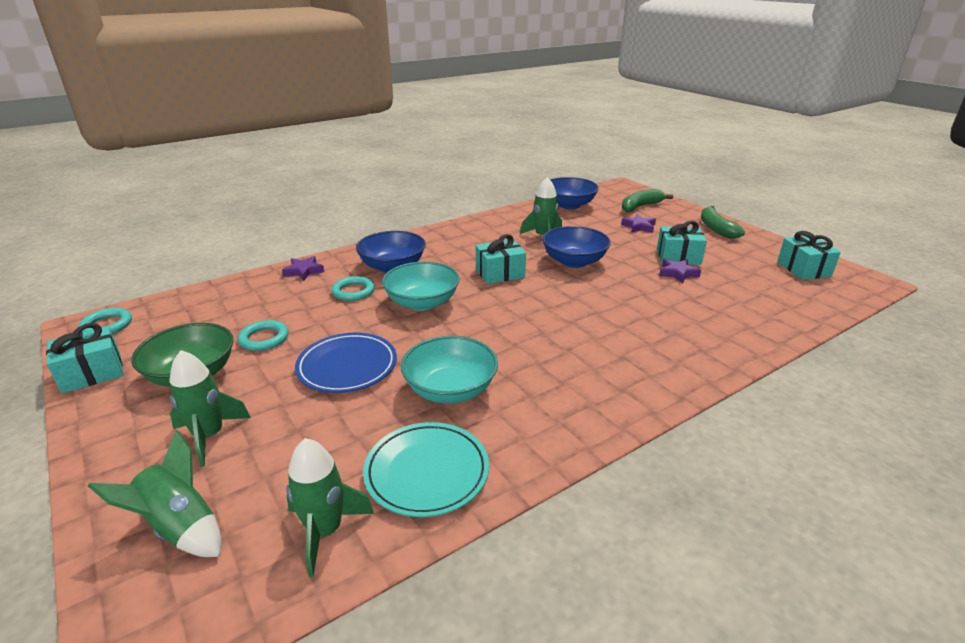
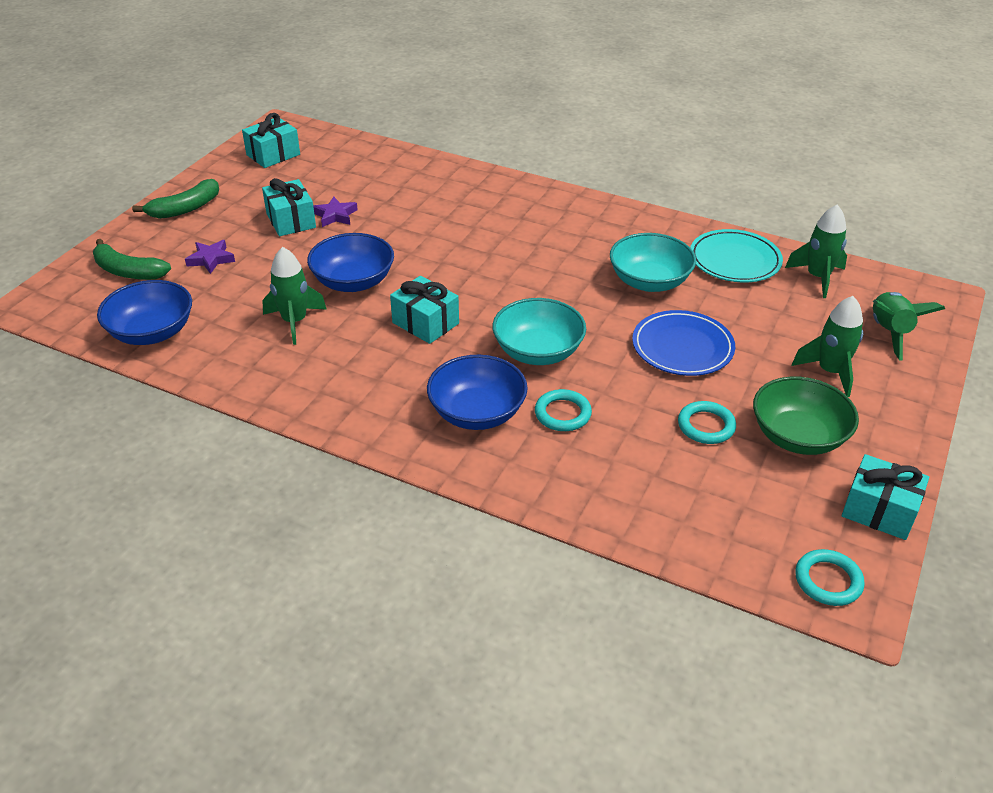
camera: 120 degrees left, 10 degrees up
(303, 271) = (556, 488): purple star -> none

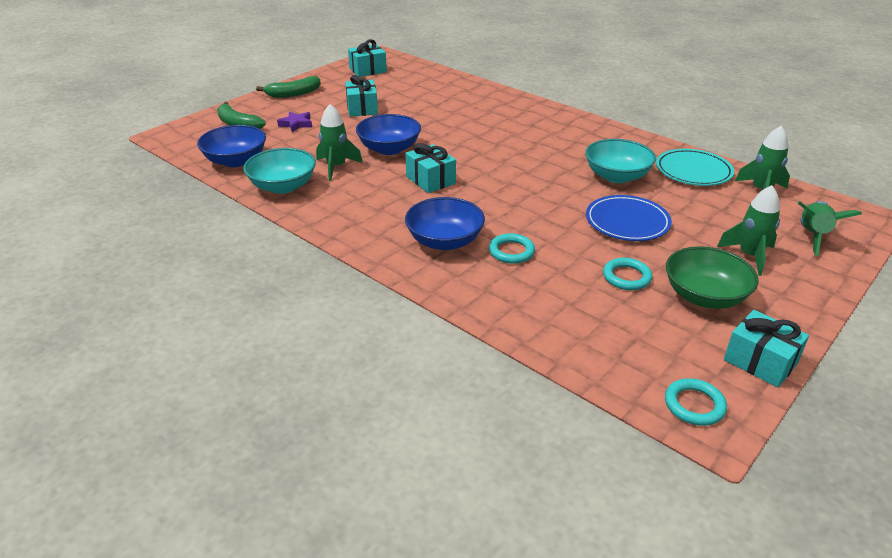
camera: 15 degrees right, 5 degrees down
(335, 215) = (394, 109): purple star -> none
(538, 351) = (509, 209): turquoise bowl -> turquoise bowl (283, 186)

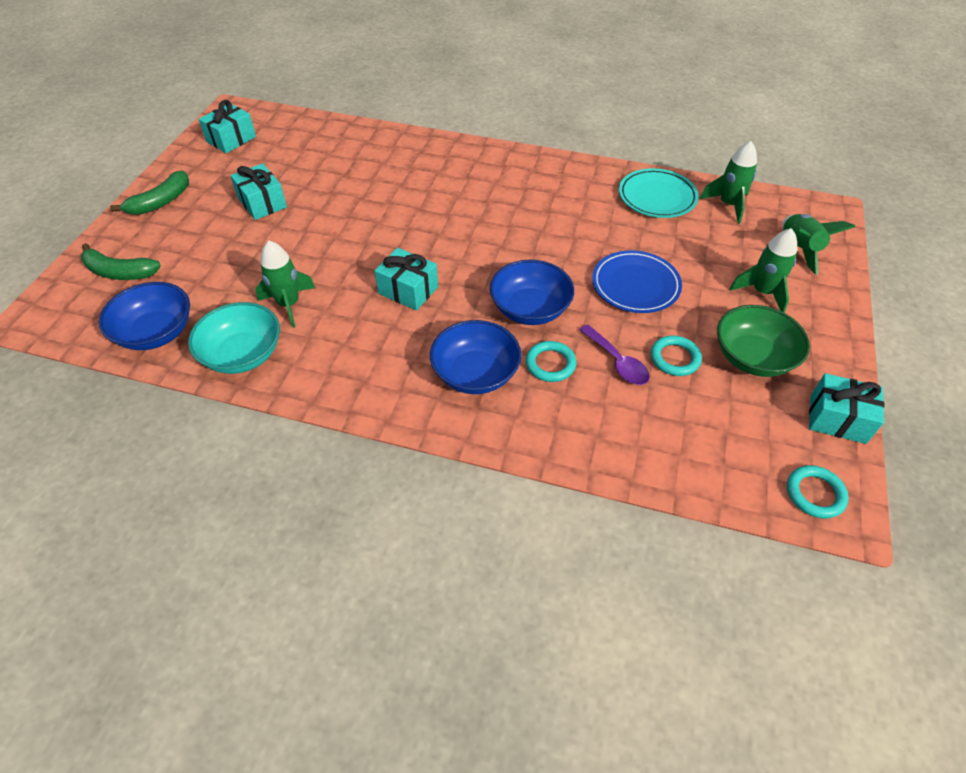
camera: 25 degrees left, 15 degrees up
(296, 124) = (196, 250): purple star -> none
(389, 149) = (333, 257): blue bowl -> blue bowl (530, 309)
(571, 265) = (617, 362): none -> purple spoon
(616, 176) = (591, 225): turquoise bowl -> none

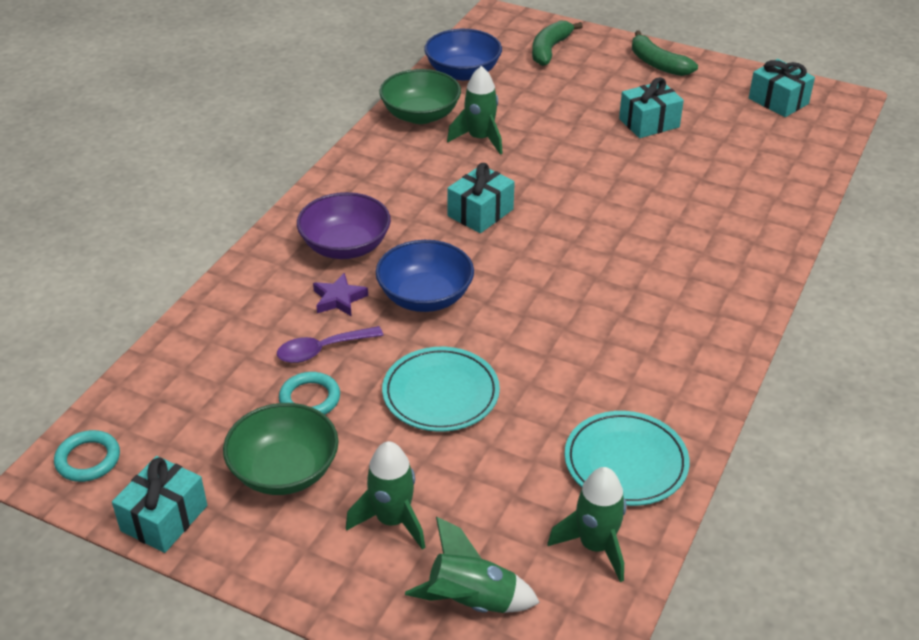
camera: 100 degrees right, 10 degrees down
(243, 354) = (420, 115): turquoise bowl -> green bowl
(475, 374) = (345, 246): blue bowl -> purple bowl
(550, 364) = (339, 299): turquoise ring -> purple star
(635, 285) = (441, 393): blue plate -> turquoise plate

